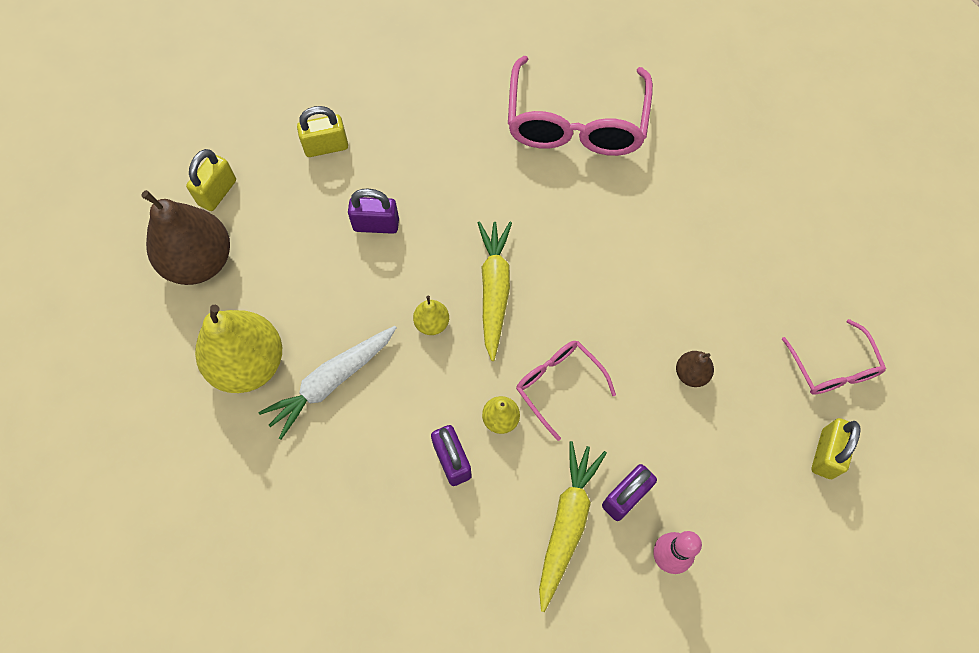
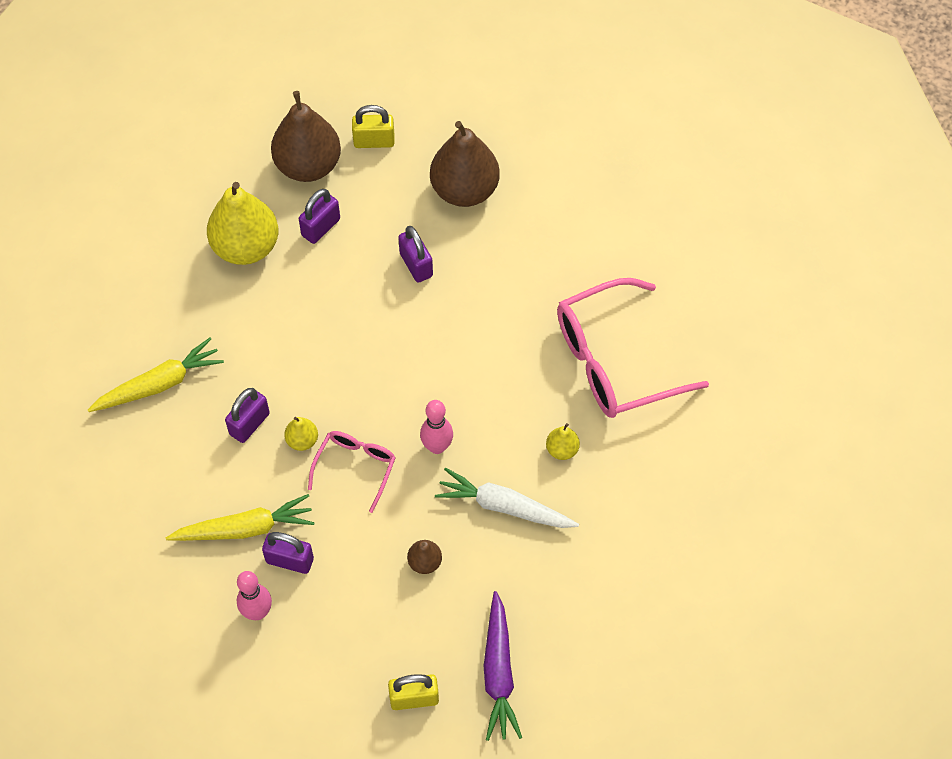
camera: 60 degrees right, 5 degrees down
(277, 285) = (321, 227): none -> purple padlock
(326, 147) = (464, 190): yellow padlock -> brown pear
(332, 382) = (264, 309): white carrot -> white carrot (504, 506)
(432, 323) = (354, 351): yellow pear -> yellow pear (562, 449)
(494, 290) = (410, 380): yellow carrot -> yellow carrot (159, 384)
(577, 303) = (437, 446): none -> pink bowling pin
(832, 367) = (498, 672): pink glasses -> purple carrot

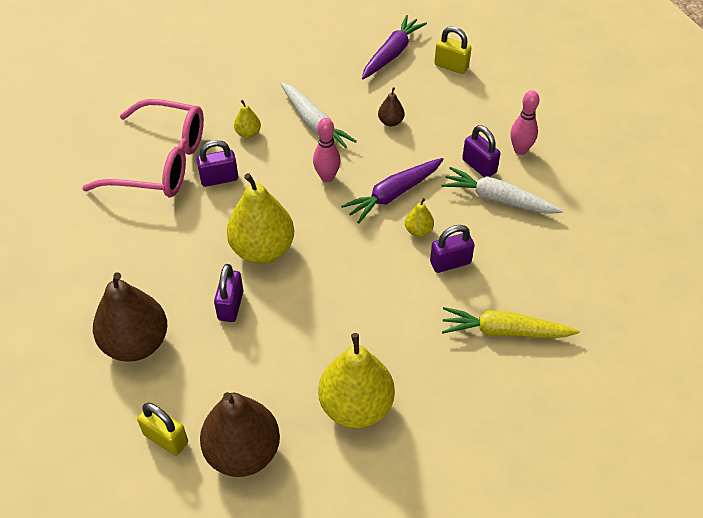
camera: 145 degrees left, 10 degrees down
(245, 528) = (498, 199): yellow carrot -> white carrot
(321, 227) = (279, 384): purple padlock -> purple padlock (219, 179)
(355, 468) = (393, 194): pink glasses -> purple carrot
(434, 332) = (262, 249): none -> yellow pear

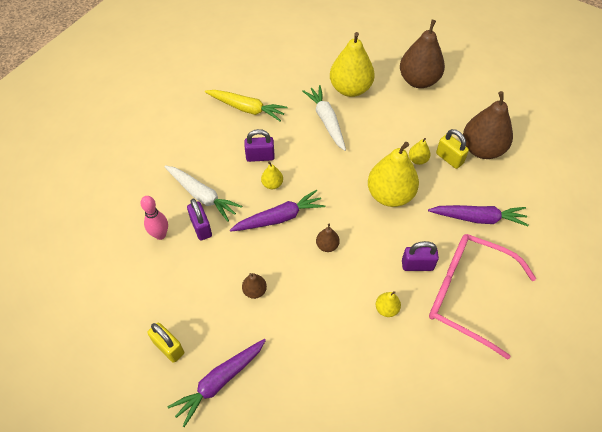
camera: 165 degrees left, 5 degrees up
(146, 244) = (478, 218): none -> purple carrot
(166, 439) = (462, 95): yellow padlock -> yellow padlock (449, 158)
(230, 305) = (418, 160): purple padlock -> yellow pear
(314, 123) = (324, 306): white carrot -> white carrot (326, 121)
(327, 177) = (327, 245): pink bowling pin -> brown pear

